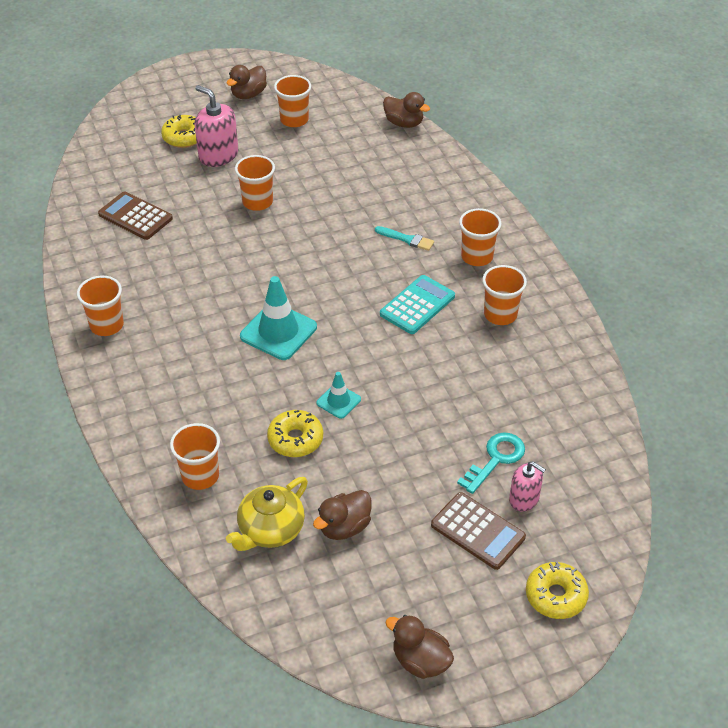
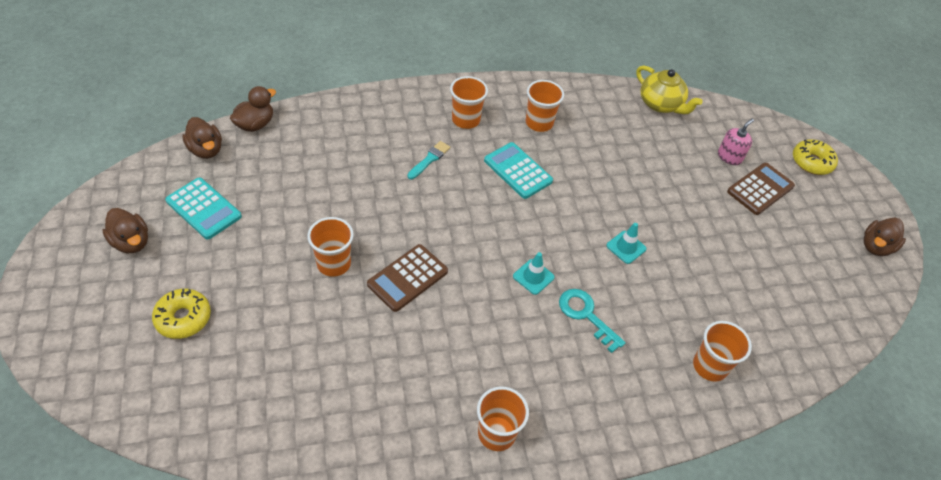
camera: 85 degrees left, 5 degrees up
(135, 216) = (316, 386): brown calculator -> brown calculator (407, 278)
(218, 155) = (235, 288): pink soap dispenser -> none
(270, 530) = (767, 320): yellow teapot -> yellow teapot (661, 104)
(278, 332) = (533, 277): turquoise traffic cone -> turquoise traffic cone, size x0.55
(294, 120) = (204, 209): orange cup -> turquoise calculator
(295, 439) = (668, 286): yellow donut -> none
(344, 527) = (761, 269): brown duck -> brown duck (206, 150)
(496, 459) = (692, 163): turquoise key -> turquoise key (586, 315)

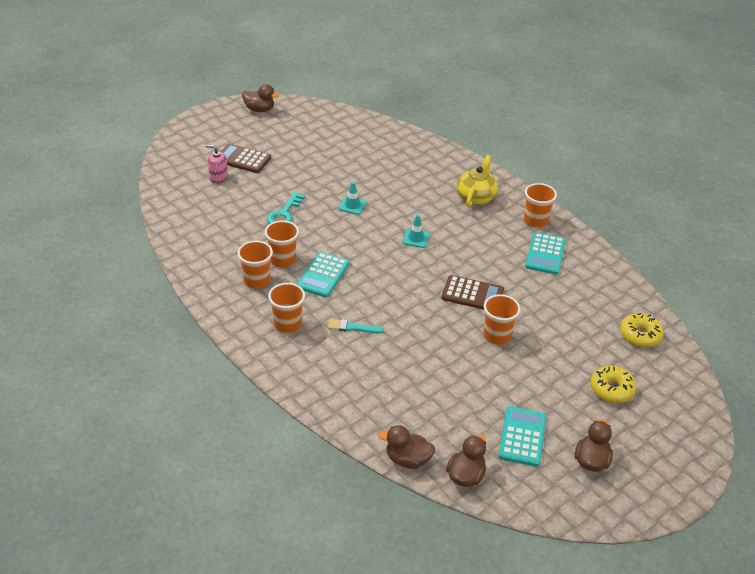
camera: 115 degrees left, 10 degrees down
(425, 399) = (545, 254): none -> turquoise calculator
(586, 315) = (424, 209): turquoise key -> turquoise key (284, 214)
(661, 104) = (179, 221): yellow teapot -> yellow teapot (476, 197)
(709, 366) = (414, 156): orange cup -> orange cup (283, 260)
(811, 162) = (194, 141): yellow donut -> yellow donut (640, 335)

